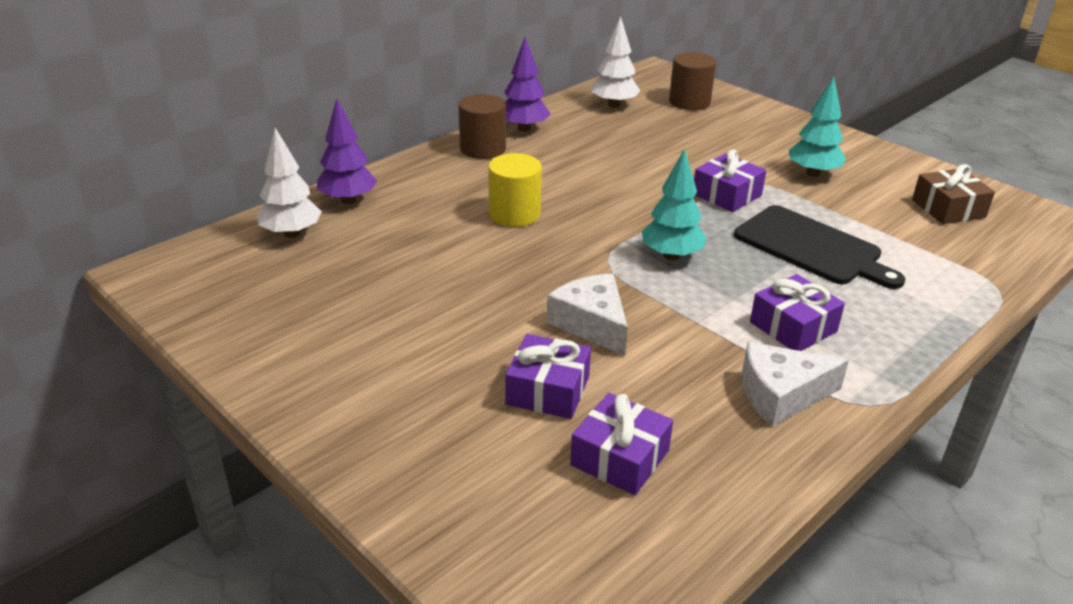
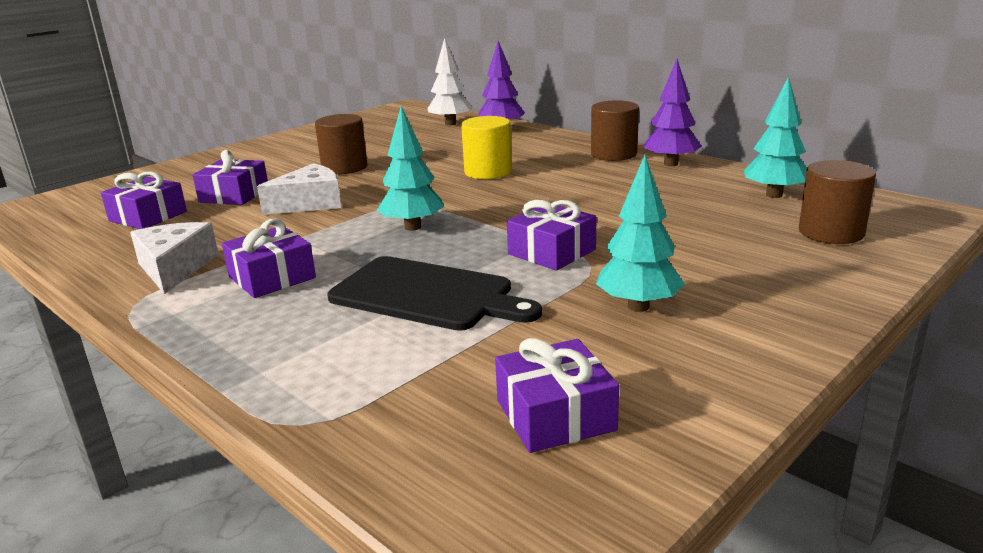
camera: 90 degrees right, 10 degrees down
(459, 308) = (344, 167): none -> brown cylinder
(614, 105) = (774, 195): white tree -> turquoise tree
(812, 247) = (427, 294): black cutting board -> black cutting board turned 105 degrees counterclockwise
(948, 208) = (555, 415): brown gift -> purple gift

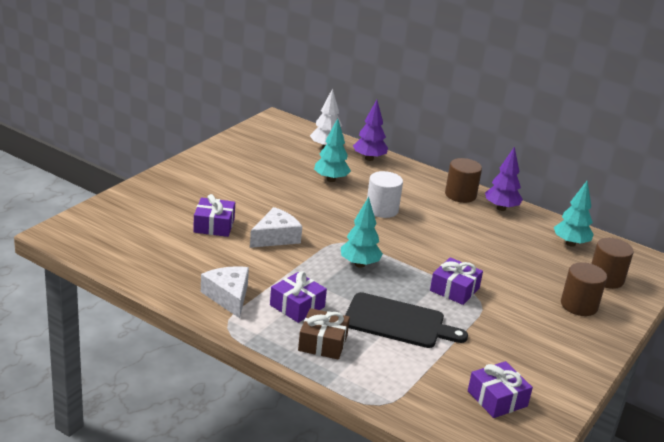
camera: 15 degrees left, 5 degrees up
(148, 216) = (168, 246): purple gift -> none
(272, 325) = (323, 343): none -> brown gift
(344, 167) = (275, 198): brown cylinder -> brown cylinder (579, 305)
(488, 172) = (382, 209): yellow cylinder -> white cylinder
(638, 306) = (515, 332): turquoise tree -> turquoise tree (331, 179)

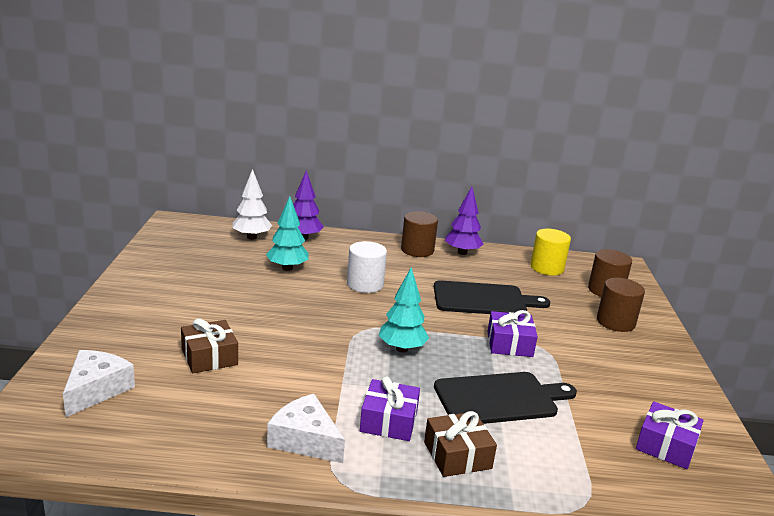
camera: 30 degrees left, 5 degrees down
(214, 225) = (209, 357): purple gift -> brown gift
(275, 237) = (290, 348): white cheese -> white cheese (96, 390)
(473, 251) = (483, 299): none -> black cutting board
(570, 243) = (547, 268): turquoise tree -> yellow cylinder

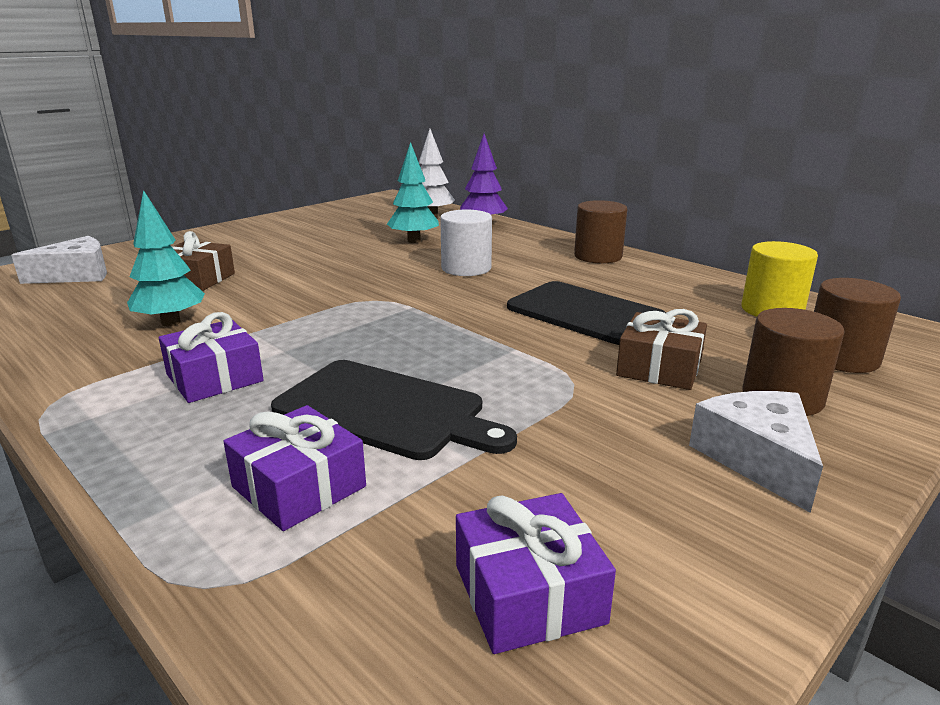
camera: 45 degrees right, 0 degrees up
(305, 440) = (110, 360): white cheese -> white cheese (757, 458)
(401, 349) = (380, 326): turquoise tree -> turquoise tree (171, 322)
(457, 455) = (200, 440): brown gift -> brown gift (659, 368)
(462, 252) = (658, 270): purple tree -> none
(509, 344) = (530, 364): purple gift -> purple gift (299, 487)

